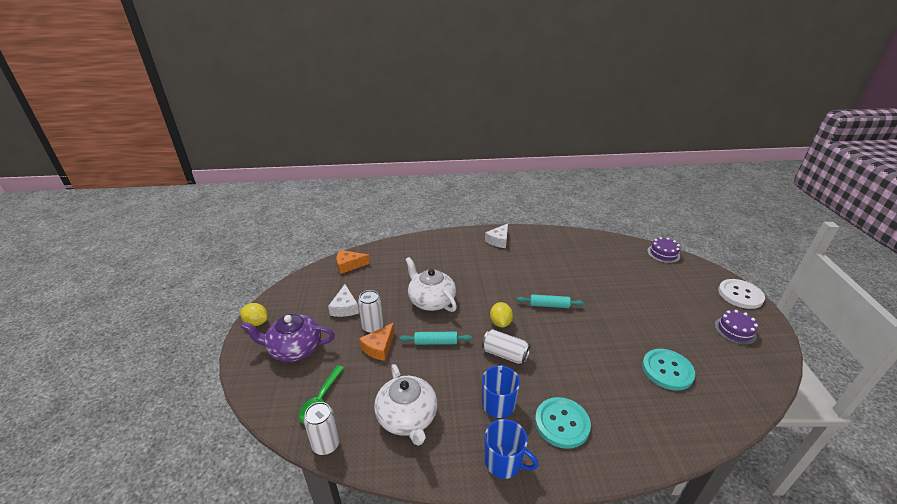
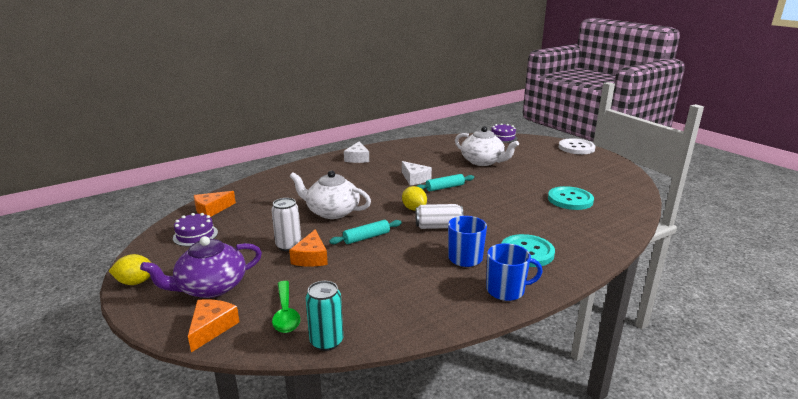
camera: 30 degrees left, 10 degrees down
(268, 390) = (211, 328): none -> orange cheese
(326, 444) = (326, 341): white can -> turquoise can
(345, 307) = (240, 241): white cheese -> white cheese (414, 179)
(407, 417) = (391, 294): white teapot -> white teapot (483, 161)
(735, 330) = (591, 167): purple cake -> purple cake (195, 235)

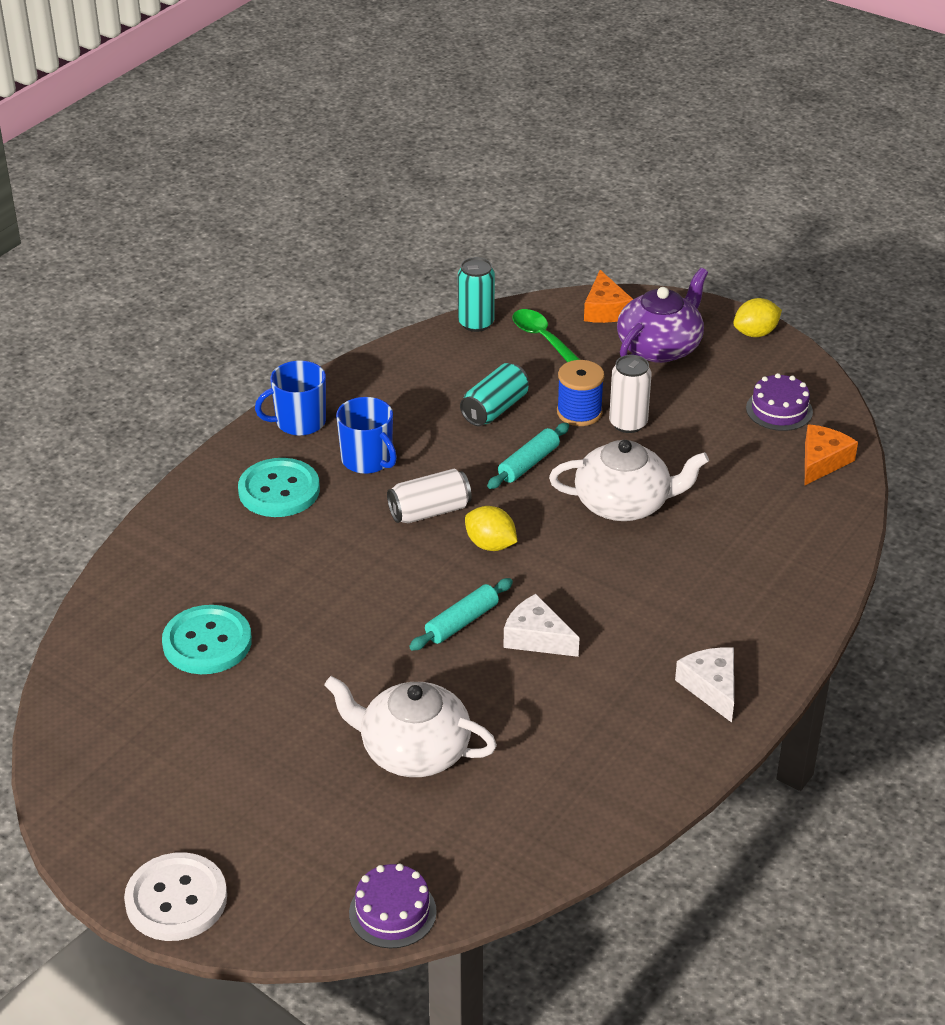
camera: 160 degrees right, 15 degrees up
(311, 257) = (579, 412): orange cheese -> blue spool
(363, 270) = (495, 409): none -> turquoise can

